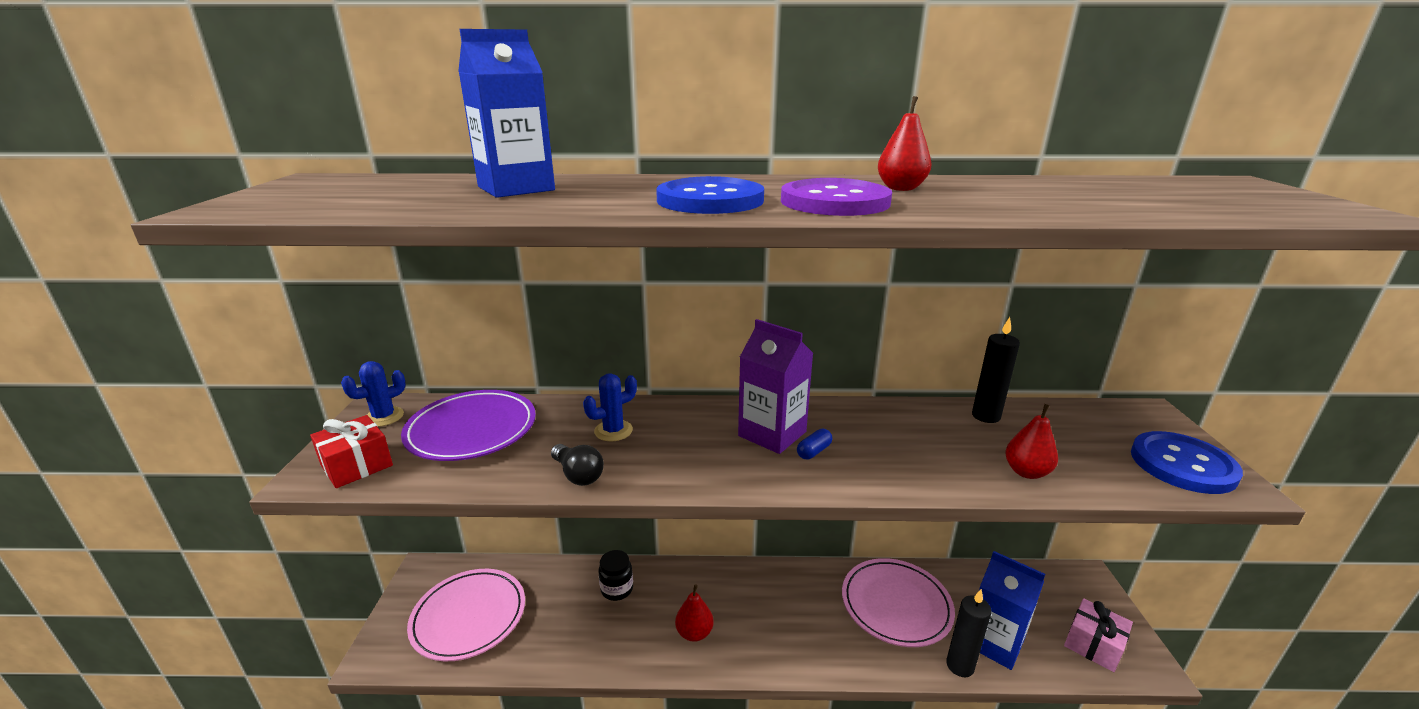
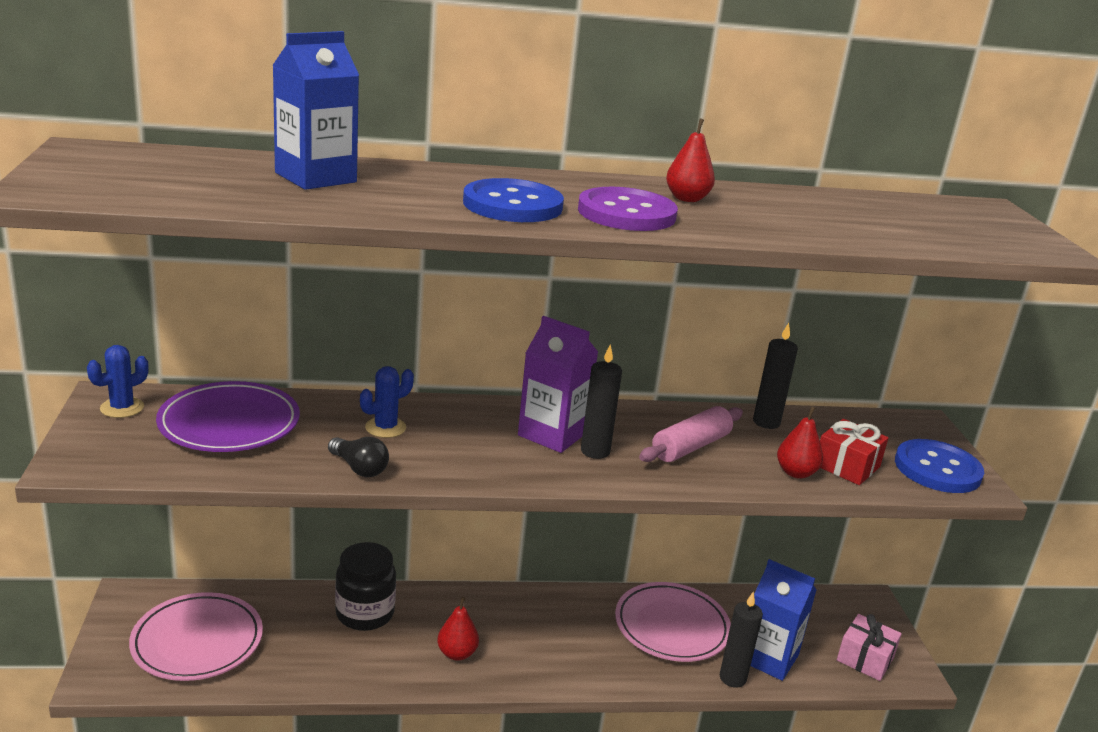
camera: 10 degrees left, 0 degrees up
(356, 465) = (116, 455): red gift -> red gift (847, 466)
(617, 589) = (365, 614): black jar -> black jar, size x1.57
(814, 451) = (595, 451): blue capsule -> black candle
(911, 444) = (690, 447): none -> pink rolling pin

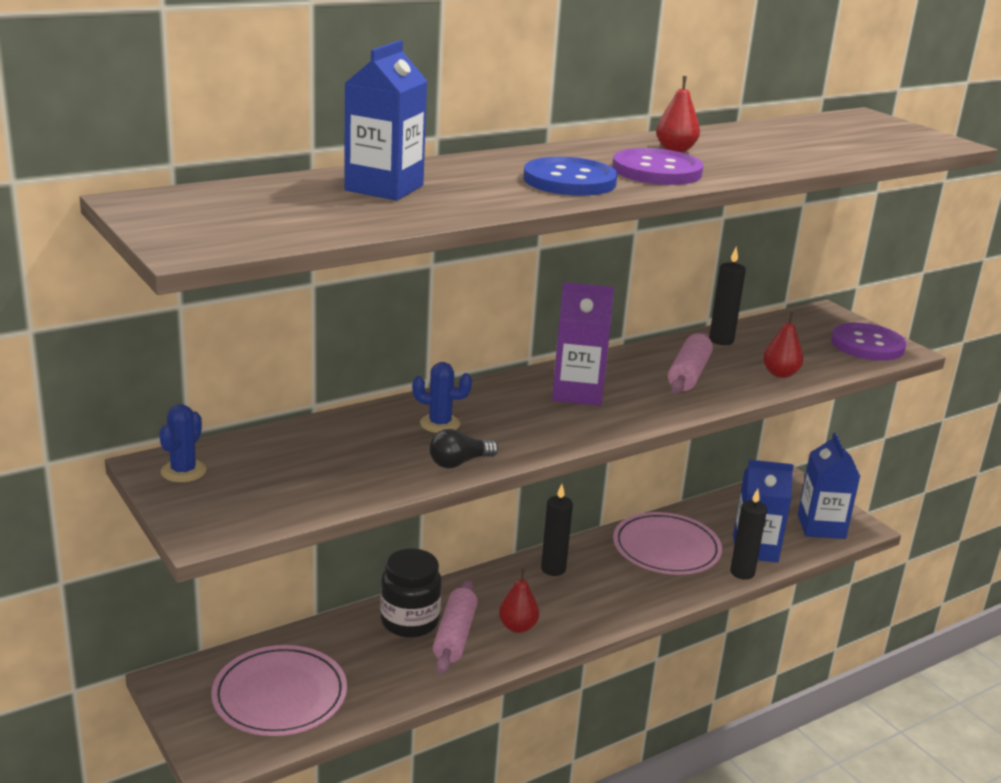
camera: 25 degrees left, 0 degrees up
(229, 423) = (301, 457): purple plate -> none
(359, 468) = (459, 463): black light bulb -> black light bulb turned 135 degrees clockwise
(385, 427) = (440, 424): blue cactus -> blue cactus turned 75 degrees clockwise
(392, 641) = (455, 636): none -> pink rolling pin
(595, 451) = (624, 397): black candle -> black candle (553, 569)
(847, 466) = (808, 359): red gift -> none
(865, 659) = (821, 526): pink gift -> blue carton
(937, 469) = (867, 345): blue button -> purple button

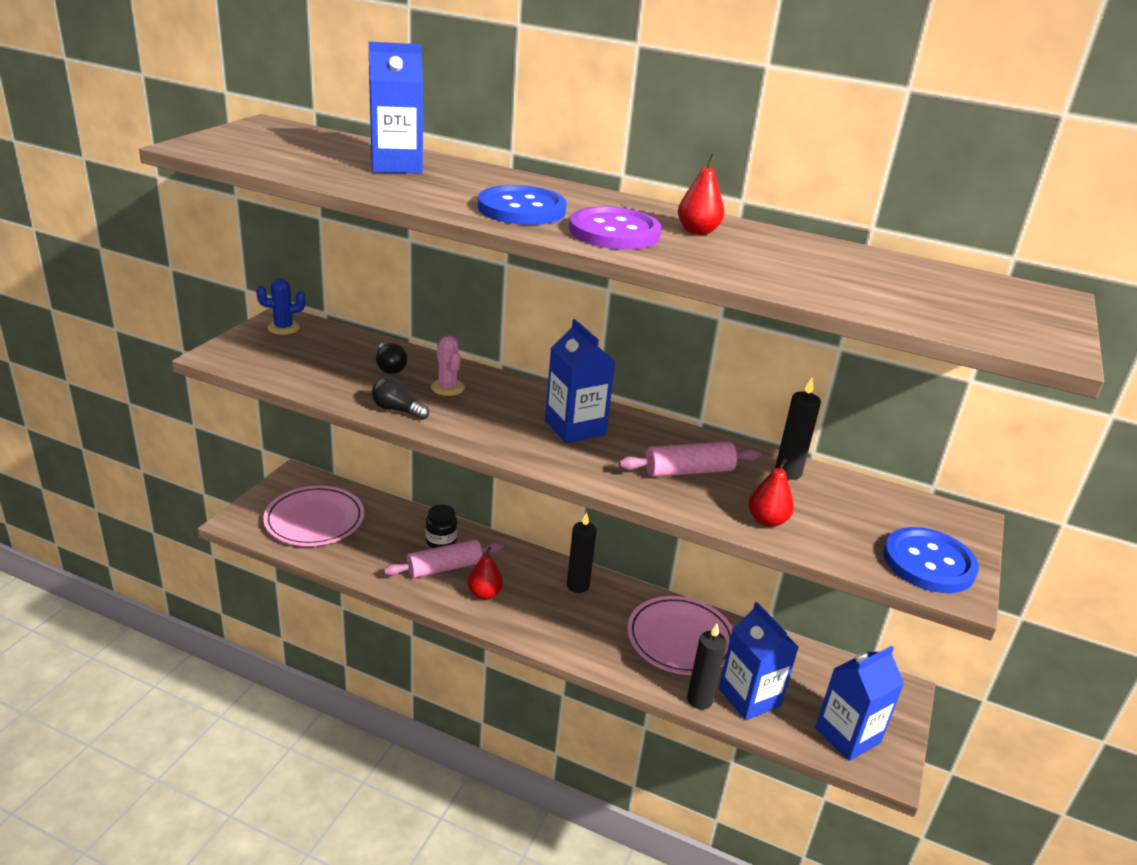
camera: 55 degrees right, 5 degrees up
(361, 439) = (390, 367): none -> black light bulb
(410, 621) = (441, 541): black jar -> black jar, size x0.64
(440, 424) = (447, 387): blue cactus -> pink cactus
(577, 392) = (575, 428): purple carton -> blue carton
(867, 345) = (928, 563): purple button -> blue button

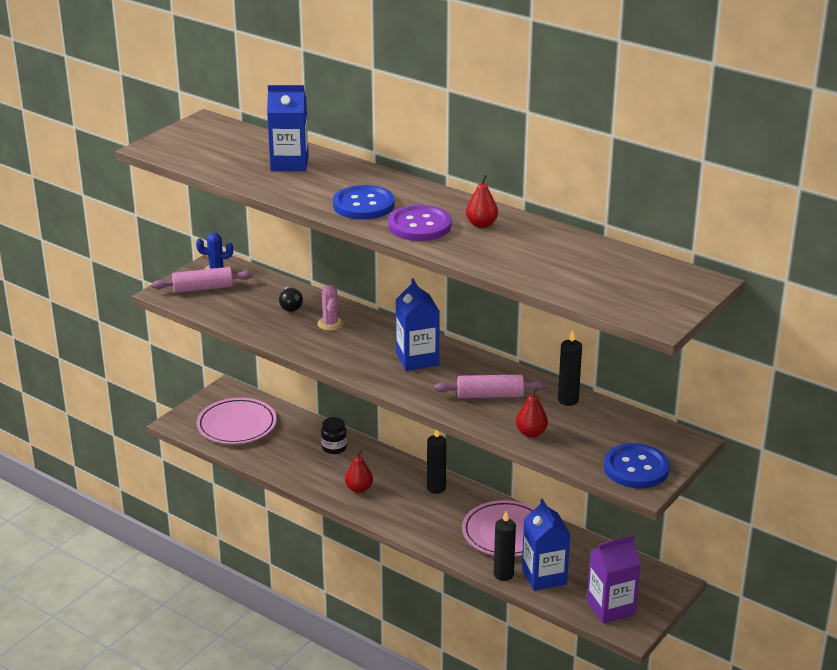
camera: 15 degrees right, 0 degrees up
(397, 410) = (288, 340): black light bulb -> none
(444, 568) = (332, 468): pink rolling pin -> pink rolling pin (203, 288)
(847, 735) = (610, 607): blue carton -> purple carton

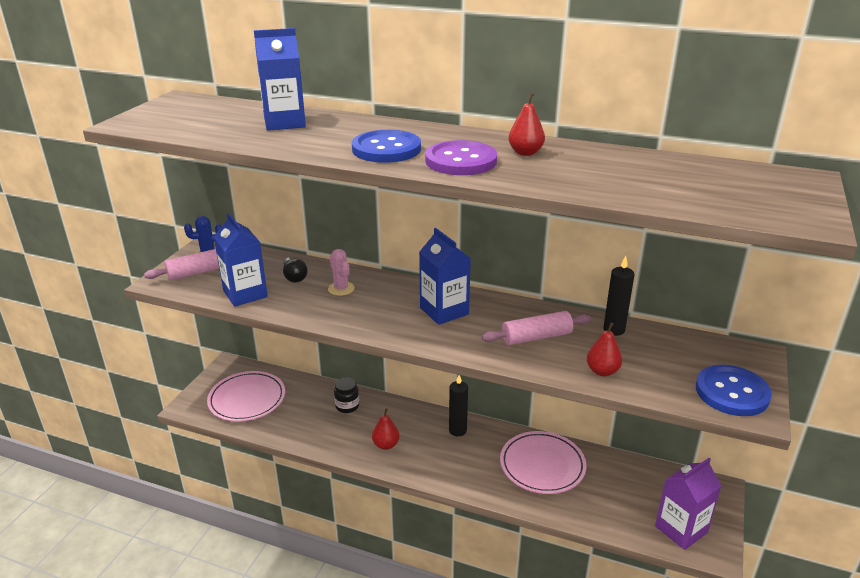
camera: 15 degrees left, 0 degrees up
(503, 574) = (563, 513): black candle -> none
(544, 576) = (601, 507): blue carton -> blue carton (245, 294)

